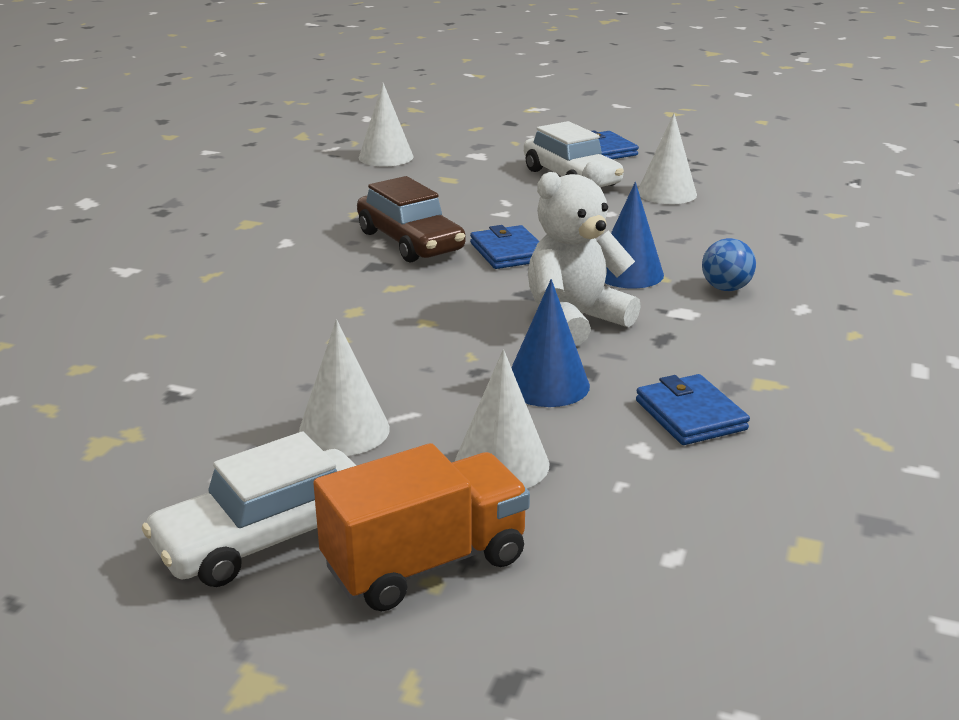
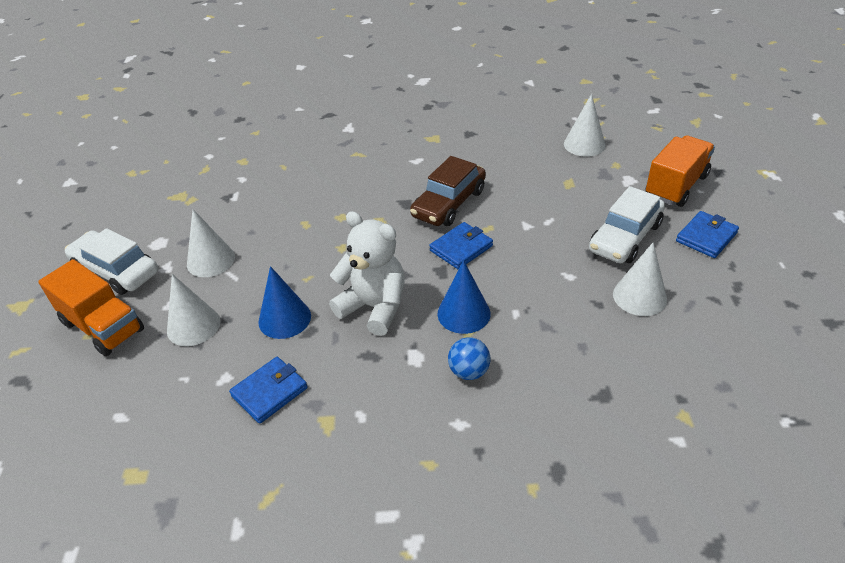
camera: 70 degrees right, 15 degrees up
(512, 141) = (676, 186): none -> orange truck

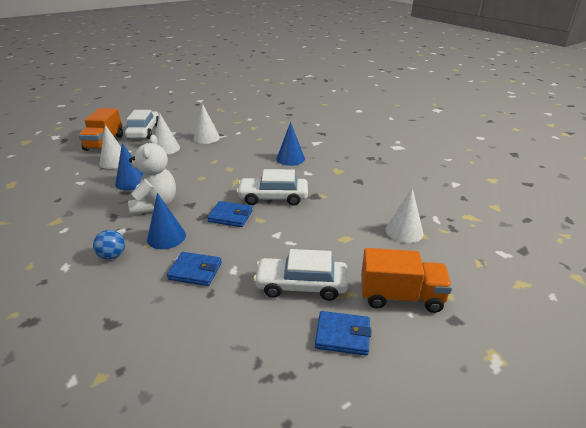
camera: 55 degrees right, 10 degrees down
(269, 392) = (74, 197): blue wallet -> blue wallet (195, 271)
(369, 160) = (290, 158): none -> blue cone
(449, 203) = (273, 197): brown car -> white car
(639, 296) = (232, 313): white cone -> white cone (206, 138)

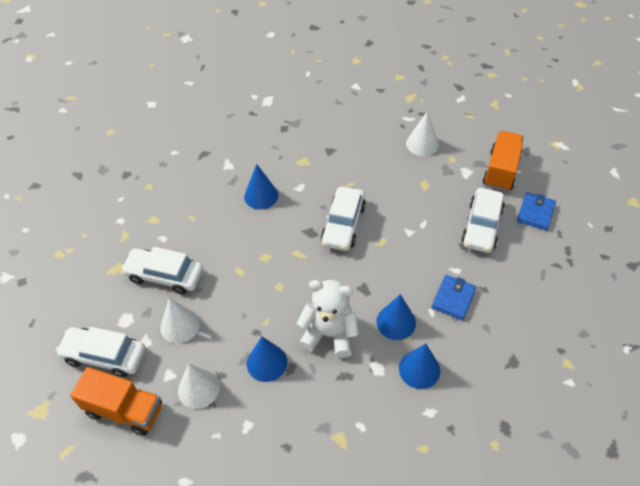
camera: 75 degrees left, 20 degrees up
(112, 256) = (419, 369): blue ball -> blue cone
(206, 138) = (165, 275): white cone -> white car
(230, 216) = (370, 265): blue wallet -> none

